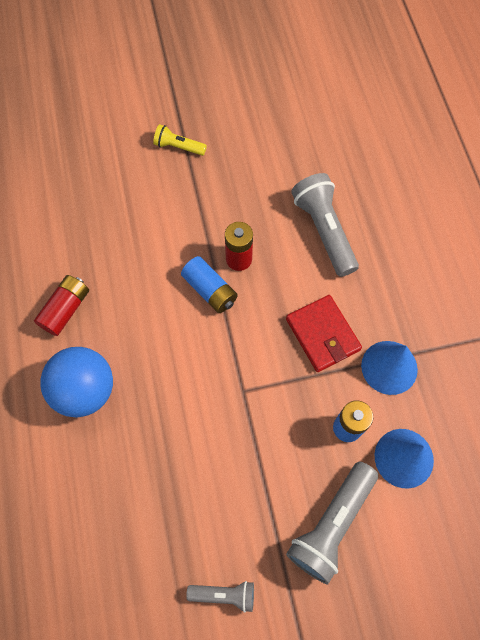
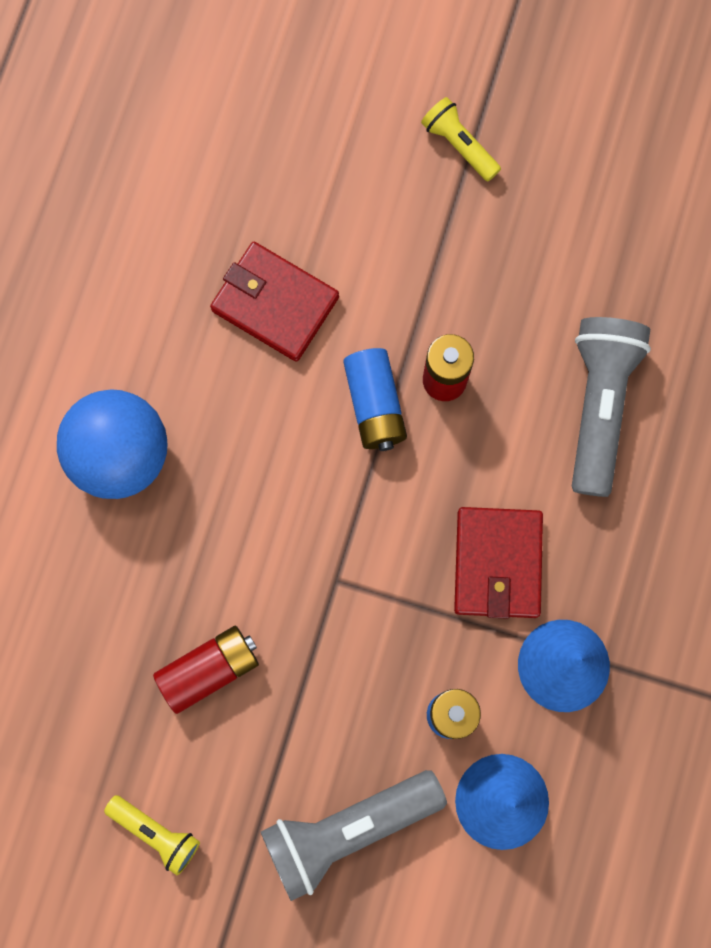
camera: 30 degrees right, 10 degrees up
(65, 309) = (155, 320): red battery -> red battery (209, 670)
(127, 268) = (275, 303): none -> red wallet
(224, 594) = (156, 833): grey flashlight -> yellow flashlight

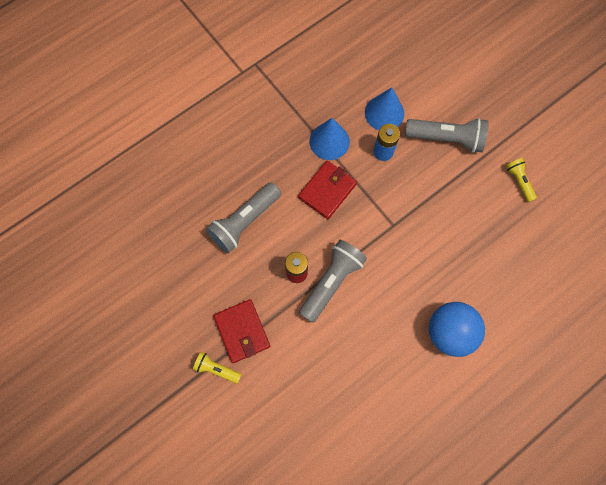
camera: 145 degrees left, 5 degrees down
(209, 670) = (464, 224): red battery -> none
(275, 303) = (344, 352): red wallet -> red wallet (242, 331)
(374, 405) = (331, 282): blue battery -> grey flashlight
(459, 145) = (216, 369): yellow flashlight -> yellow flashlight turned 120 degrees clockwise

